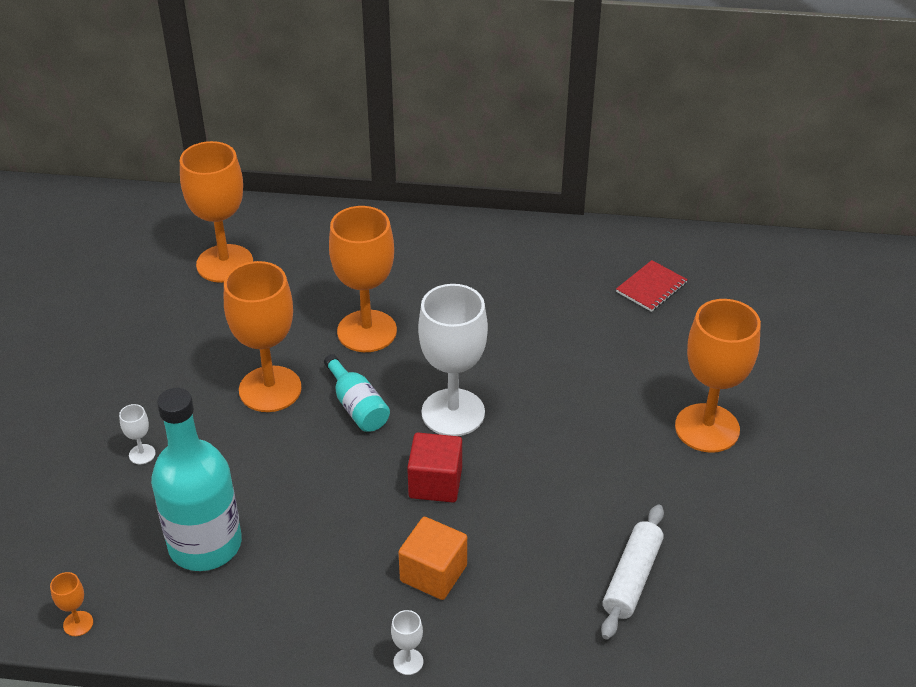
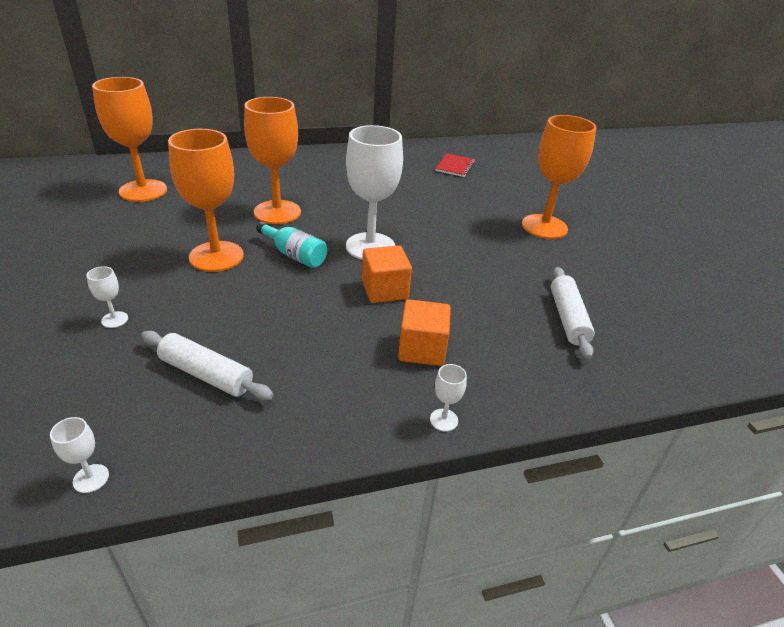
camera: 25 degrees left, 5 degrees down
(78, 623) = (91, 478): orange goblet -> white goblet
(205, 544) = (206, 374): turquoise bottle -> white rolling pin
(435, 483) = (384, 290): red cube -> orange cube

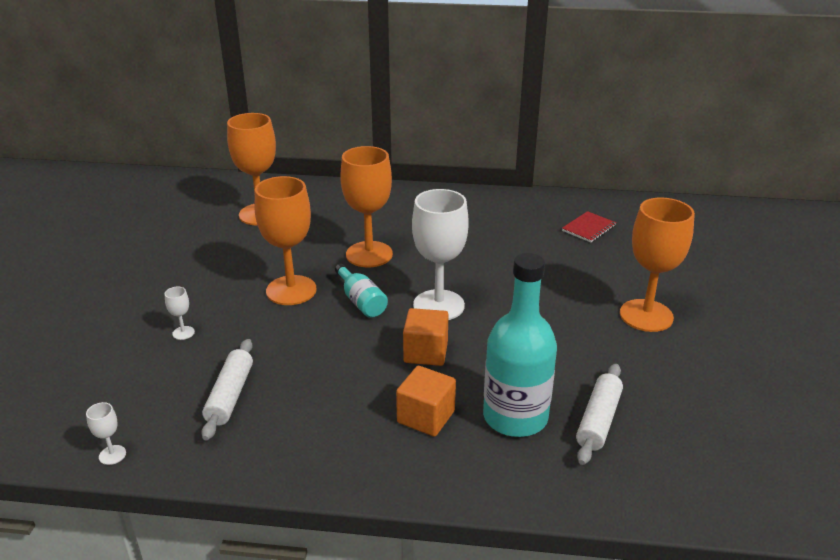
camera: 25 degrees right, 5 degrees down
(206, 374) = (230, 395): white rolling pin -> white rolling pin turned 45 degrees clockwise
(444, 420) = (405, 485): white goblet -> none
(500, 331) = (515, 417): none -> turquoise bottle

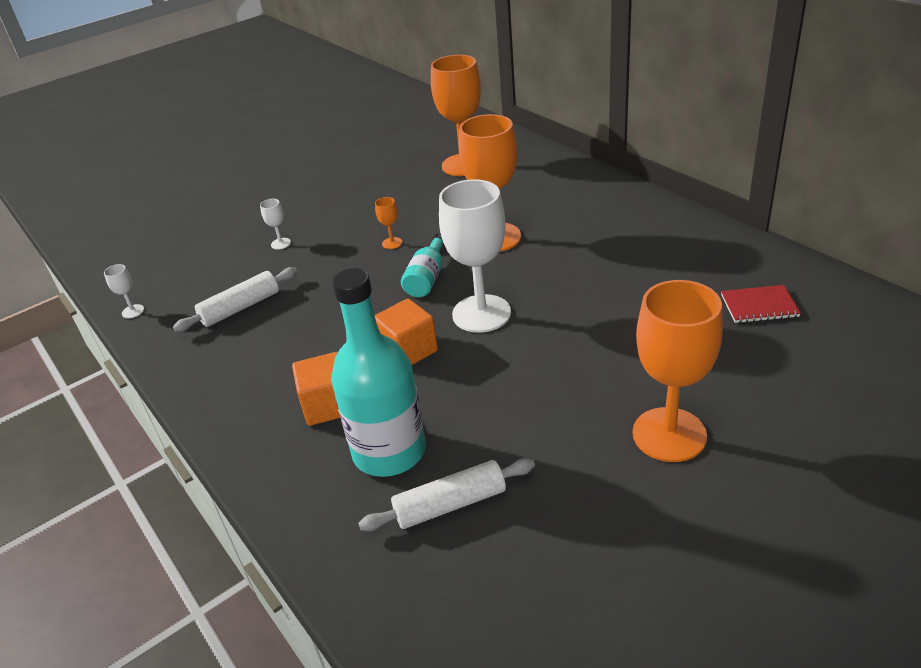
camera: 50 degrees right, 5 degrees up
(291, 290) = (392, 243): orange goblet -> orange goblet, size x0.40

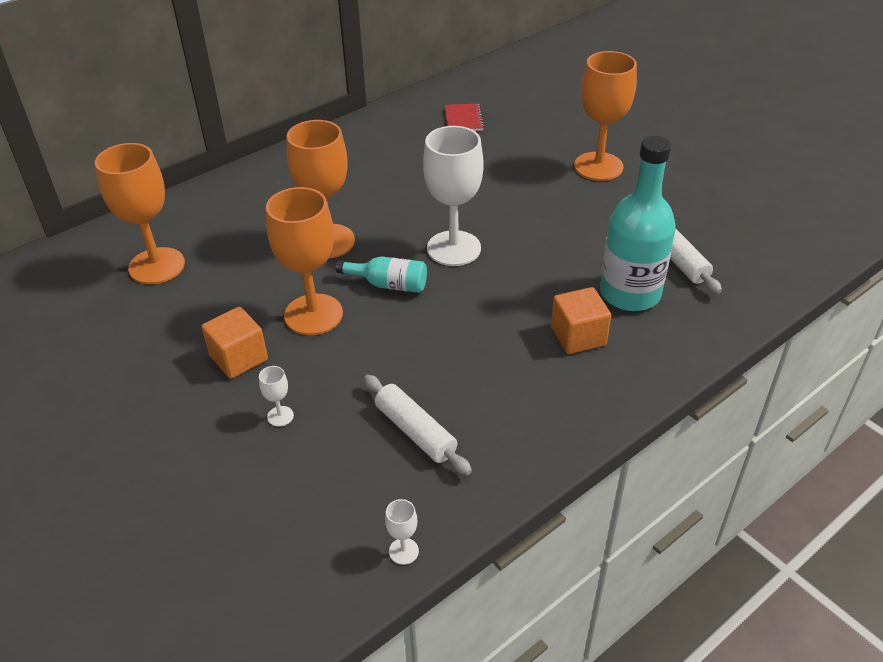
camera: 95 degrees left, 5 degrees up
(392, 243) = (313, 314): orange goblet -> orange goblet, size x2.50
(408, 350) = (503, 290): orange cube -> orange cube (239, 358)

